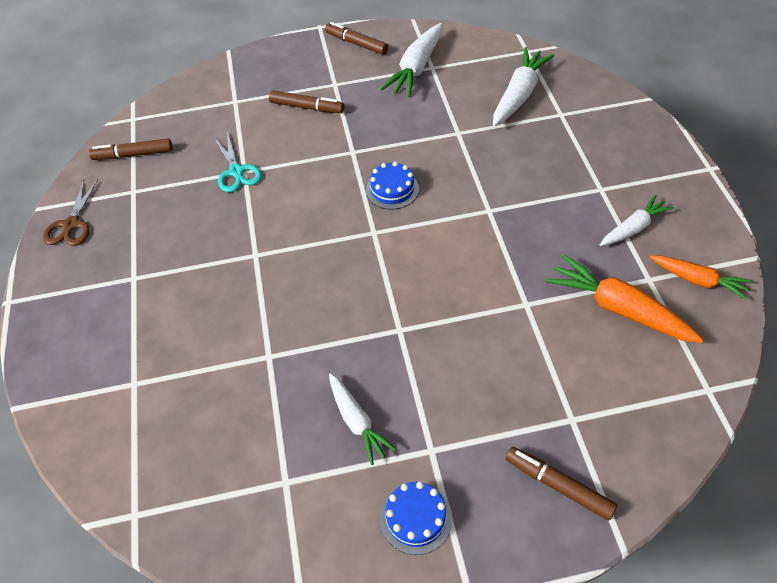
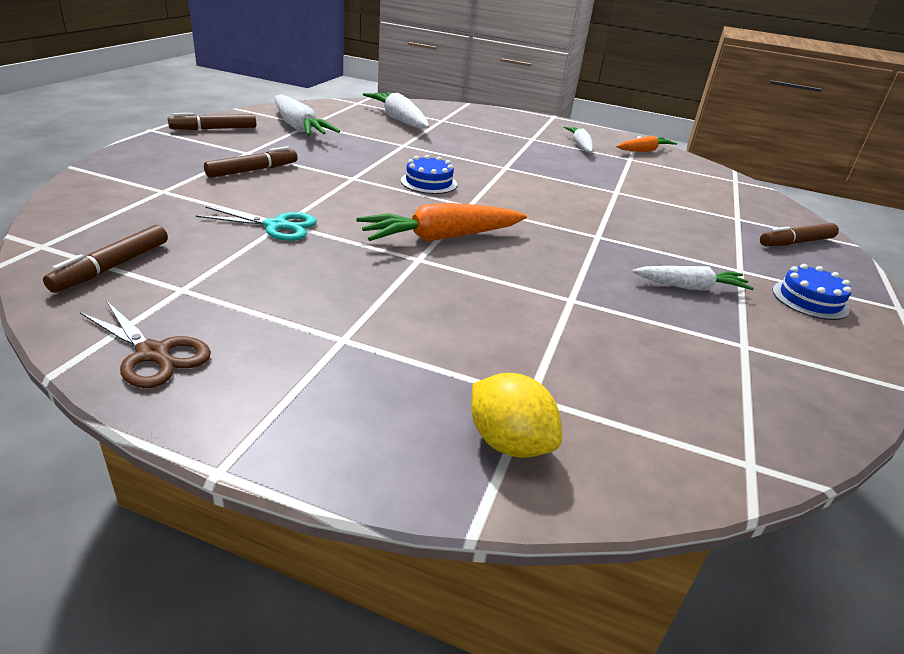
camera: 65 degrees left, 20 degrees down
(86, 392) = (509, 443): none -> yellow lemon
(619, 309) = (648, 173): orange carrot -> orange carrot (441, 237)

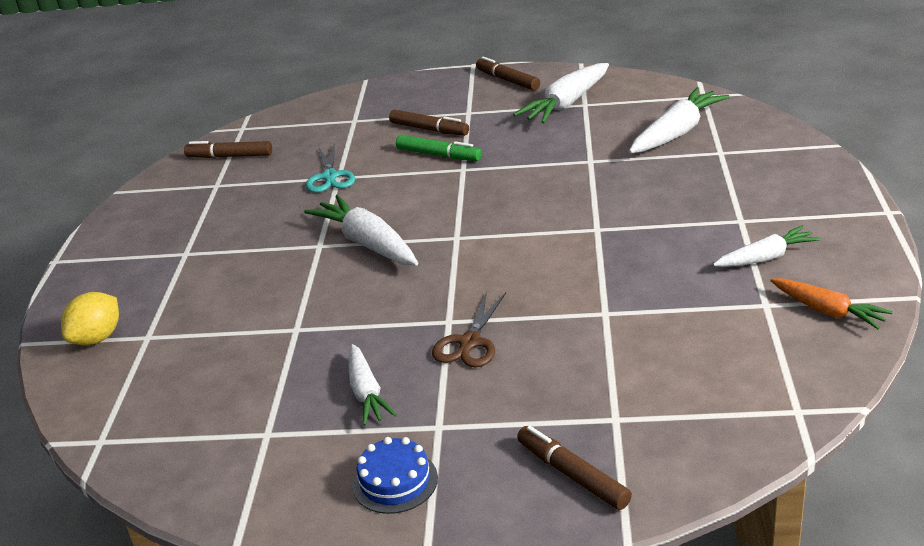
camera: 80 degrees right, 0 degrees up
(153, 354) = (143, 207): brown scissors -> brown scissors (470, 342)
(312, 179) = (438, 155): none -> green marker
(429, 182) = (493, 203): blue cake -> none
(441, 237) = (368, 243): orange carrot -> white carrot

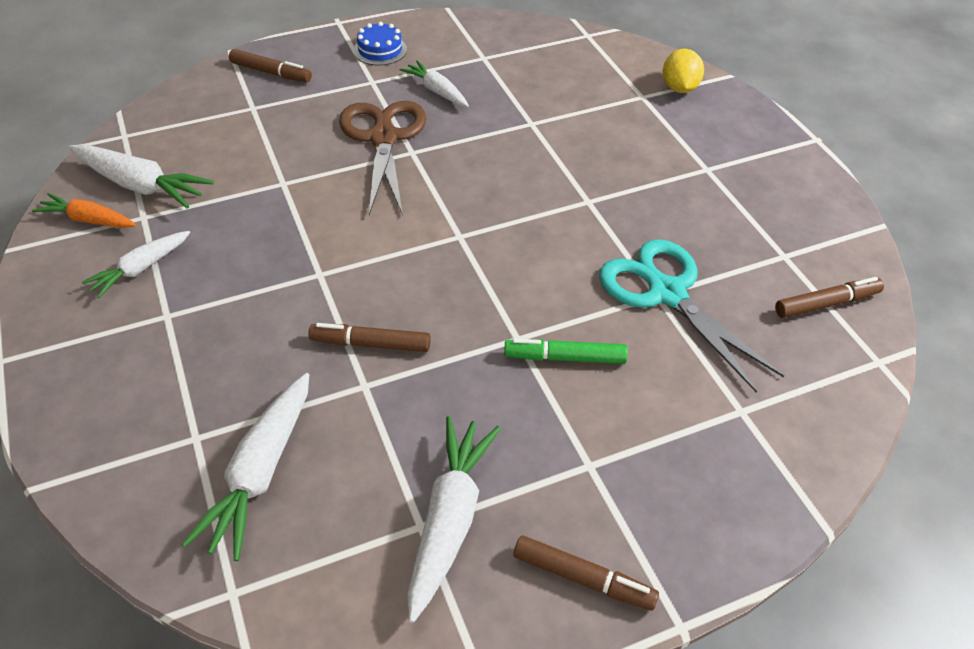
camera: 150 degrees right, 15 degrees up
(330, 177) = (667, 293): turquoise scissors -> turquoise scissors, size x1.73
(368, 243) = (542, 212): white carrot -> white carrot (140, 185)
(429, 129) = (616, 410): brown marker -> brown marker (370, 344)
(470, 342) = (383, 138): brown scissors -> brown scissors, size x1.73

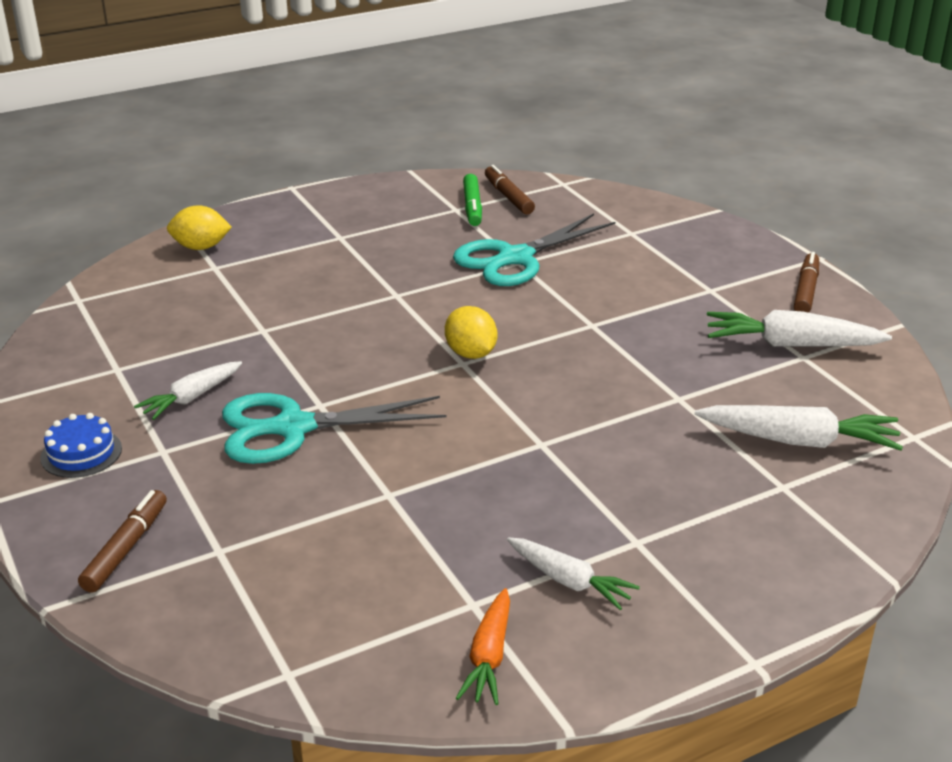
camera: 95 degrees left, 15 degrees down
(140, 185) = (407, 623): white carrot -> none
(370, 344) = (627, 400): brown marker -> none
(383, 138) = (293, 428): brown scissors -> turquoise scissors
(474, 242) = (471, 353): none -> yellow lemon
(565, 357) = (606, 302): green marker -> green marker (472, 207)

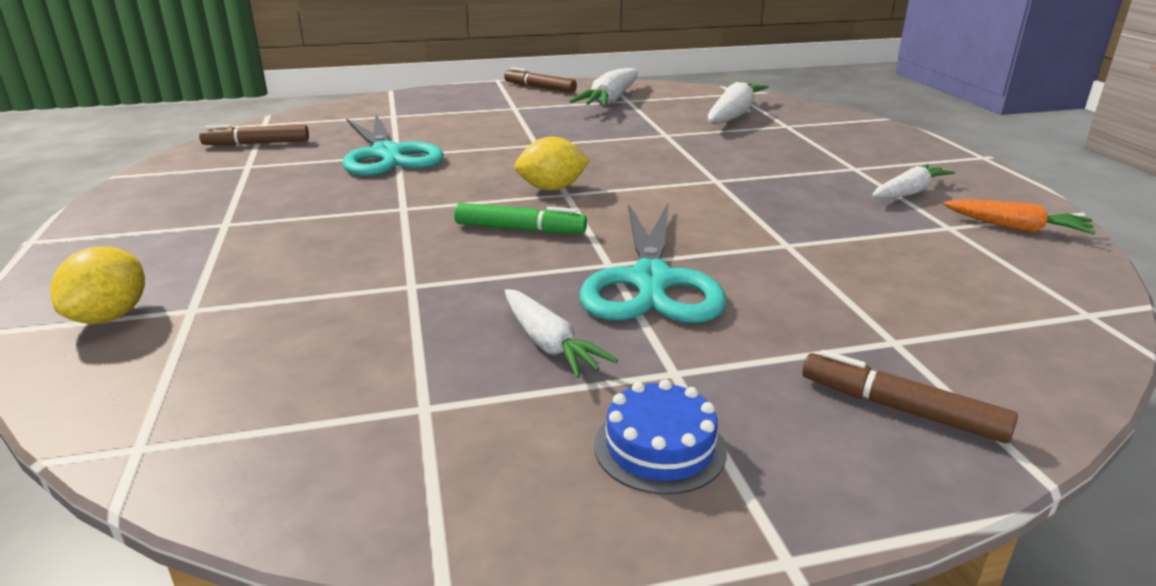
camera: 75 degrees left, 5 degrees down
(472, 207) = (254, 159): green marker -> green marker (520, 229)

